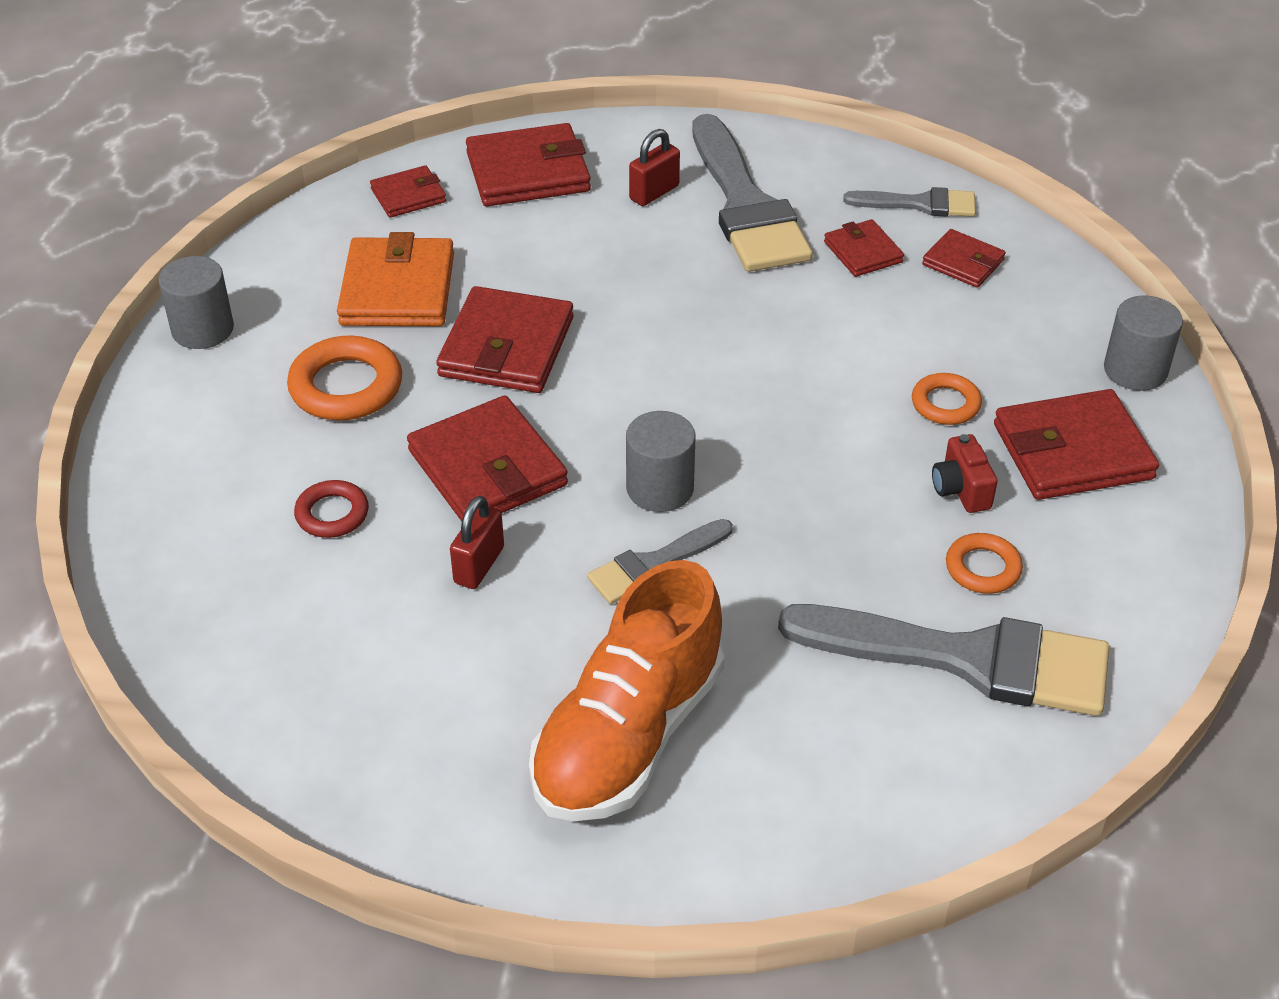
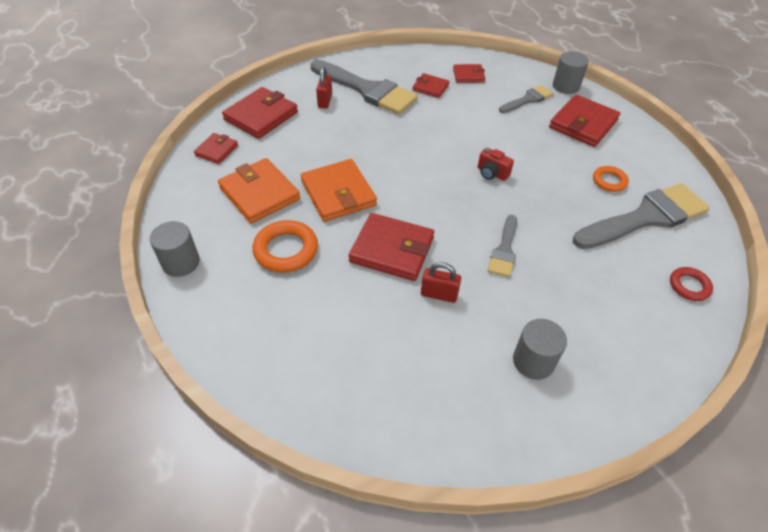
camera: 40 degrees left, 5 degrees up
(332, 514) = (348, 313): red ring -> red ring (689, 286)
(479, 565) = (439, 294): red padlock -> red padlock turned 60 degrees counterclockwise
(506, 347) = (338, 193): red wallet -> orange wallet
(628, 735) = (581, 327): orange shoe -> none
(660, 488) = (469, 217): grey cylinder -> grey cylinder (533, 361)
(919, 204) = (428, 61): grey brush -> grey brush (527, 100)
(945, 404) = (525, 129): orange ring -> none
(960, 490) = (568, 157): red camera -> red camera (492, 173)

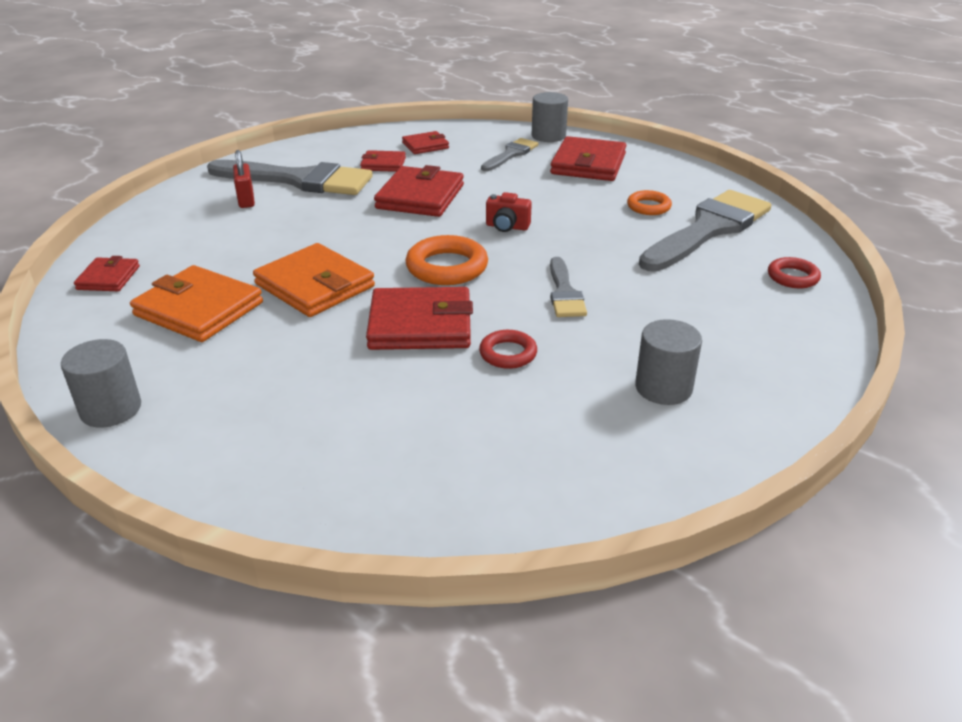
camera: 20 degrees left, 15 degrees down
(261, 116) = (160, 231): red wallet -> red wallet (420, 197)
(286, 250) = (270, 358): orange ring -> orange ring (447, 267)
(439, 294) = (508, 353): red padlock -> red ring

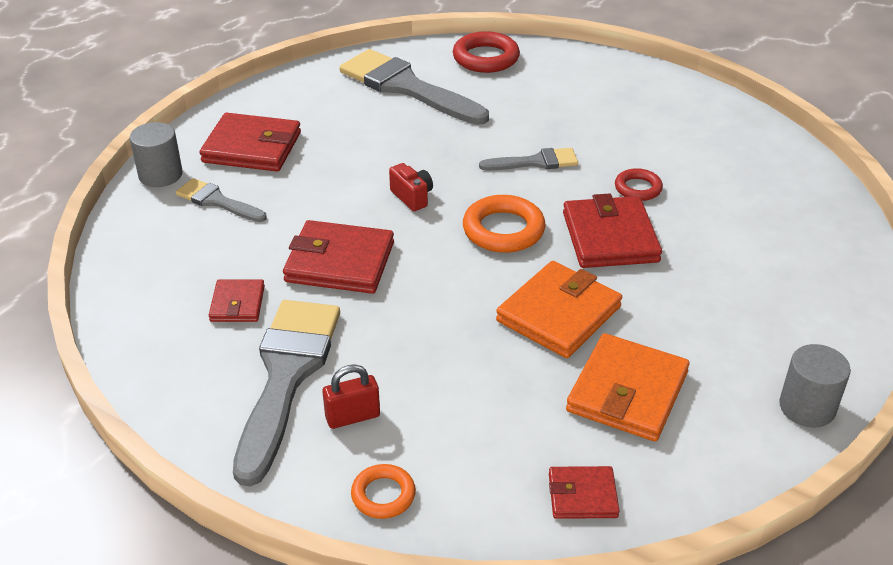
camera: 95 degrees left, 5 degrees up
(425, 145) = (177, 272): red wallet -> none
(507, 227) = (412, 197): red camera -> red camera turned 45 degrees counterclockwise
(648, 207) = (361, 115): orange ring -> orange ring (383, 495)
(663, 387) = (655, 121): grey cylinder -> none
(792, 277) = (486, 58): red ring -> red ring, size x1.65

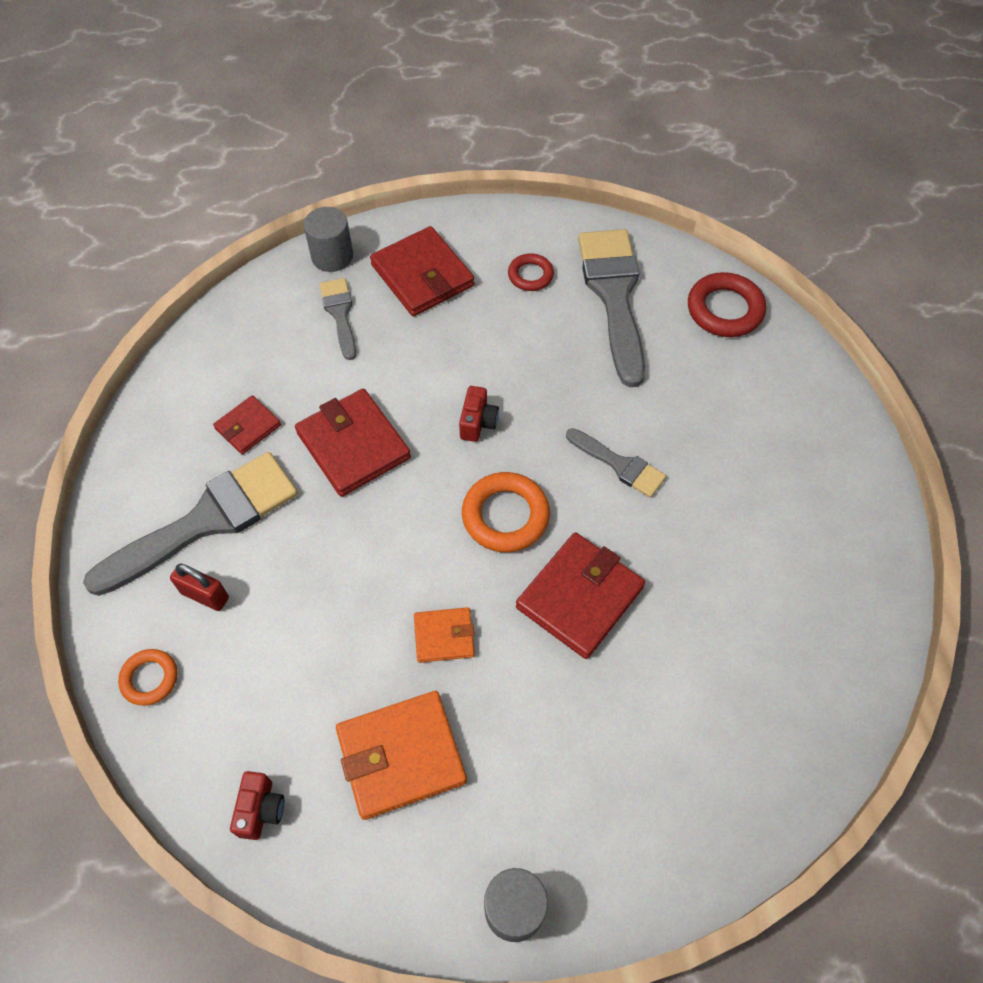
camera: 45 degrees right, 20 degrees up
(559, 314) = (444, 636): orange wallet -> orange wallet, size x0.56
(582, 495) = (261, 810): red wallet -> red camera
(638, 188) = (671, 566): red ring -> red ring (530, 275)

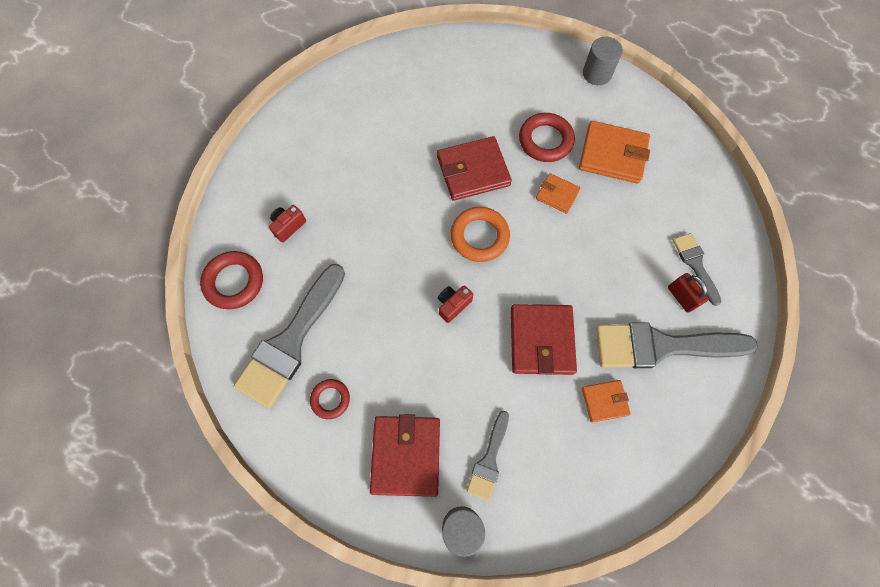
camera: 145 degrees left, 10 degrees up
(150, 678) = (730, 268): orange ring -> none
(248, 427) = (604, 401): red wallet -> orange wallet
(261, 810) = (694, 171): red camera -> red camera (288, 226)
(515, 713) = (545, 140): none -> red ring
(619, 464) = (392, 225): grey brush -> grey brush (695, 265)

